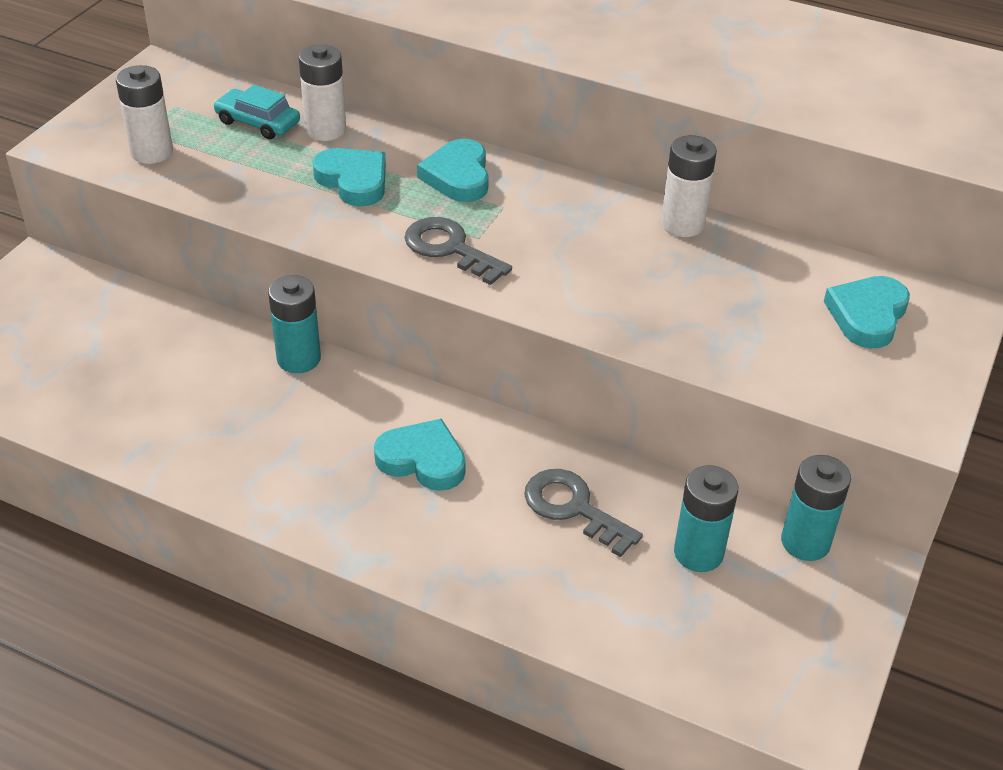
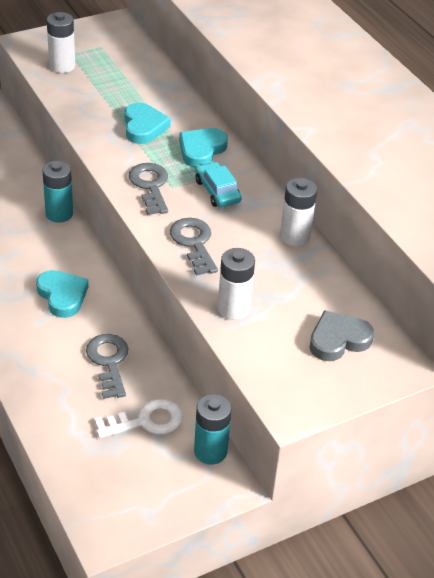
camera: 35 degrees right, 0 degrees up
(258, 122) = (131, 73): turquoise car -> turquoise car (217, 191)
(325, 130) = (161, 93): white battery -> white battery (233, 308)
(584, 290) = (194, 243): none -> grey key
(698, 553) = (146, 421): turquoise battery -> white key
(867, 315) = (338, 340): turquoise heart -> grey heart

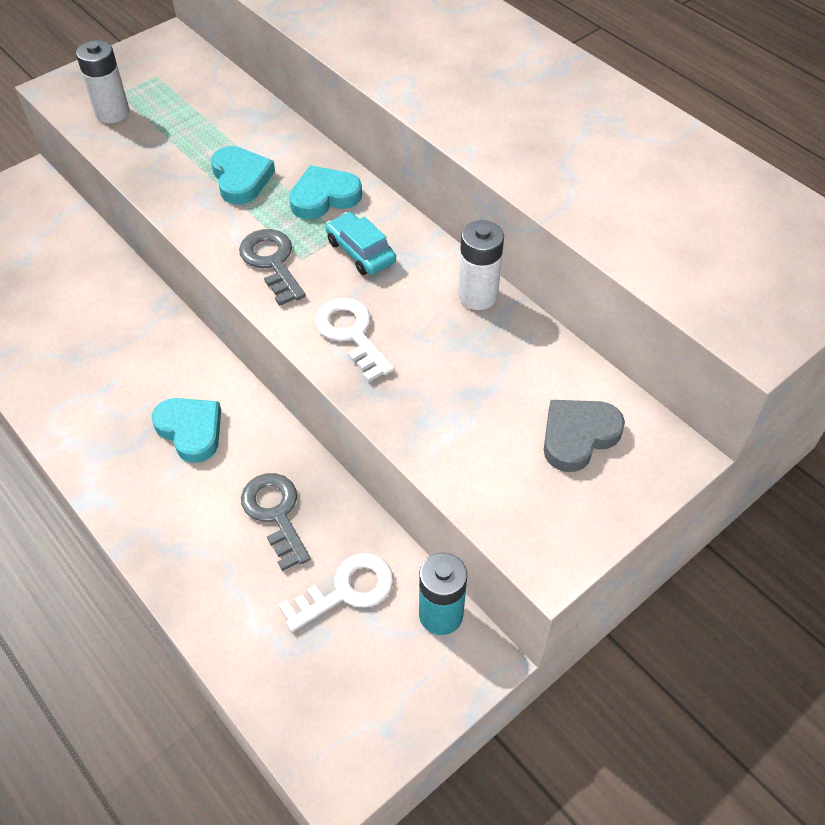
camera: 10 degrees left, 10 degrees up
(59, 214) = (157, 313): turquoise battery -> none
(194, 243) = (351, 334): grey key -> white key
(201, 150) = (324, 197): turquoise heart -> turquoise heart turned 45 degrees clockwise
(233, 308) = (430, 421): white battery -> none

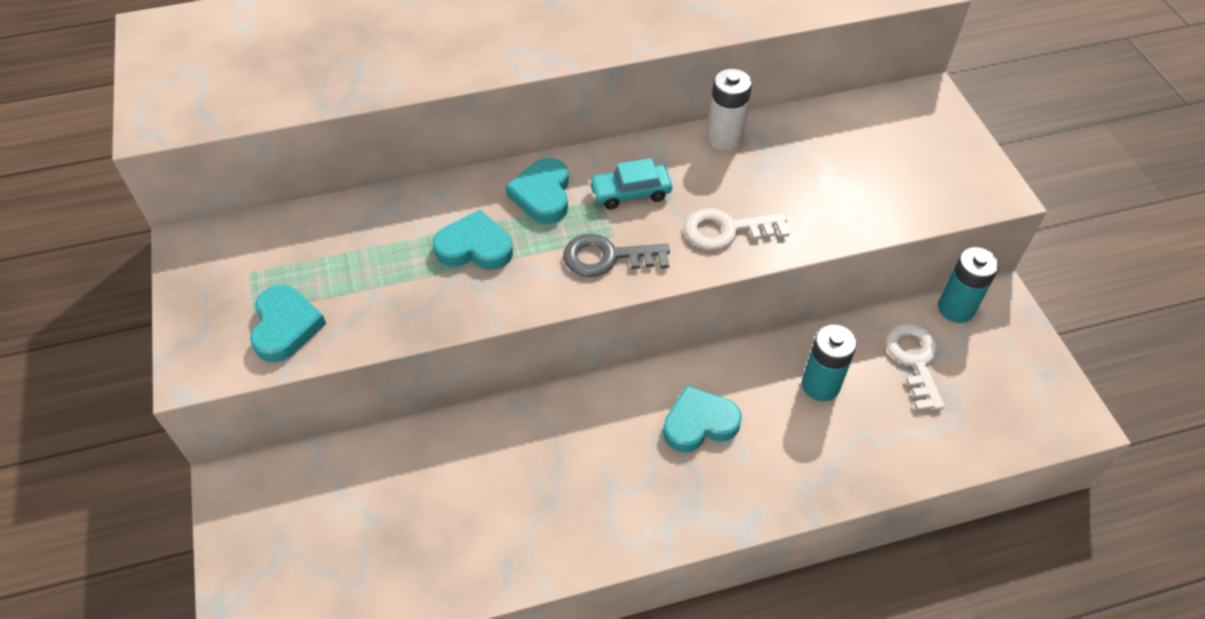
camera: 65 degrees left, 0 degrees up
(112, 113) = (285, 326): white battery -> turquoise heart
(275, 513) = (820, 385): grey key -> turquoise battery
(578, 436) = (894, 136): grey heart -> none

